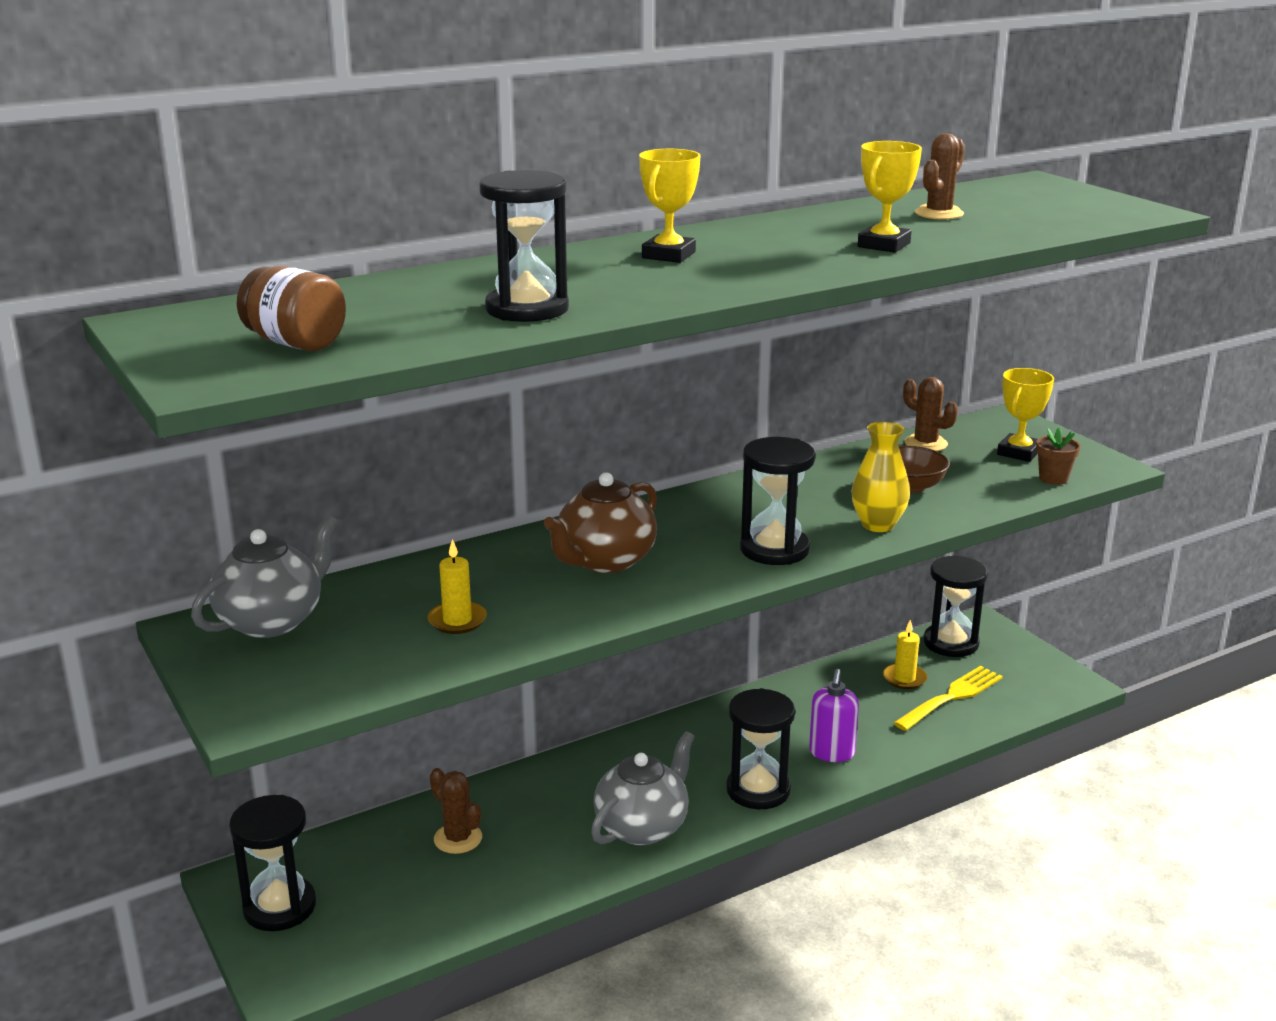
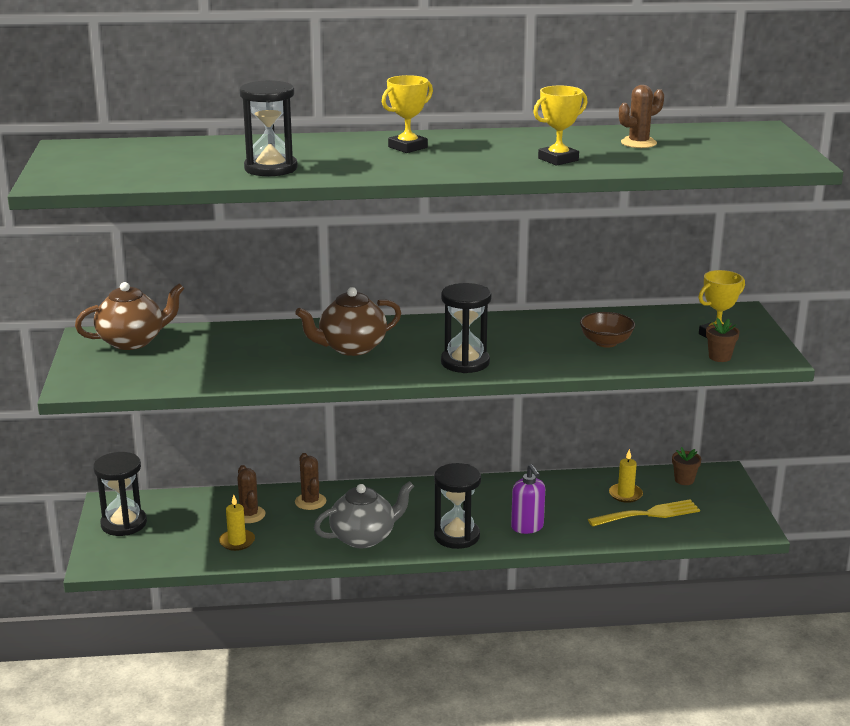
camera: 25 degrees right, 0 degrees up
(272, 621) = (132, 341): grey teapot -> brown teapot
(295, 343) = (121, 169): brown jar -> none
(457, 621) = (231, 362): yellow candle -> yellow candle (237, 541)
(831, 753) = (527, 527): purple soap dispenser -> purple soap dispenser turned 60 degrees counterclockwise
(878, 525) = (552, 361): yellow vase -> none
(925, 443) = (654, 317): brown cactus -> brown cactus (310, 502)
(951, 643) = (684, 480): black hourglass -> brown flower pot

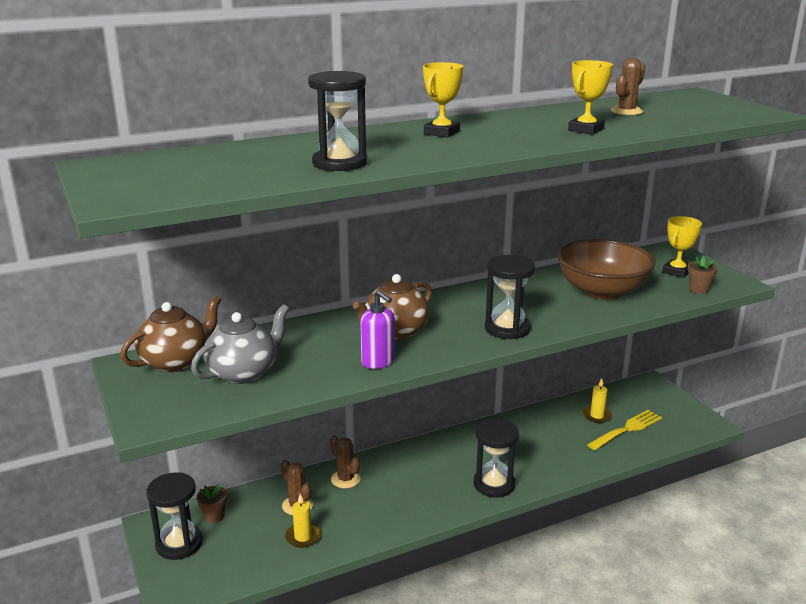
camera: 20 degrees left, 0 degrees up
(364, 537) = (416, 504): grey teapot -> grey teapot (244, 372)
(527, 527) = (544, 462): purple soap dispenser -> purple soap dispenser (378, 362)
(606, 342) = (601, 291): brown bowl -> brown bowl, size x1.96
(684, 480) = (629, 394): brown flower pot -> brown flower pot (214, 516)

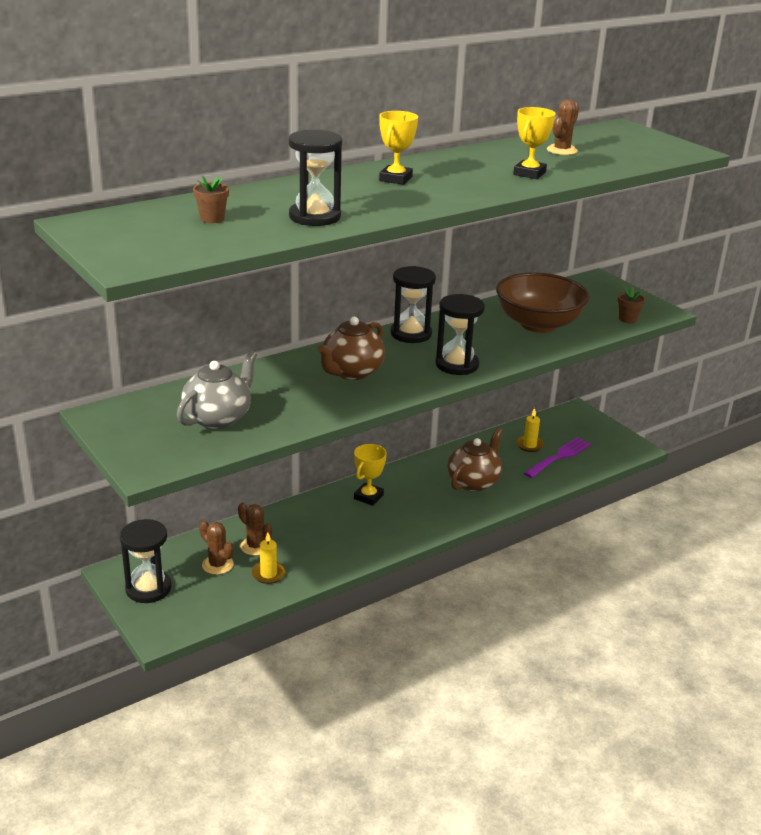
camera: 10 degrees left, 5 degrees up
(176, 361) = (147, 410): brown teapot -> brown teapot (474, 482)
(214, 516) = (175, 561): brown flower pot -> brown flower pot (212, 219)
(345, 479) = (296, 519): brown cactus -> brown cactus (217, 565)
(378, 362) = (344, 402): purple soap dispenser -> none
(494, 484) = (441, 515): black hourglass -> black hourglass (411, 334)
(627, 429) = (559, 457): yellow fork -> purple fork
(677, 272) = (605, 302): yellow trophy -> yellow trophy (368, 497)

